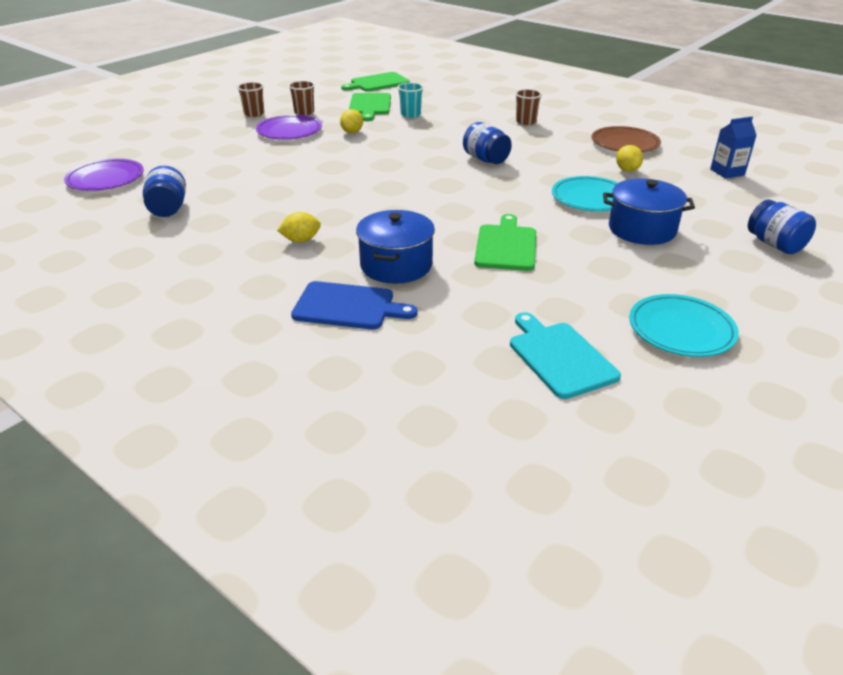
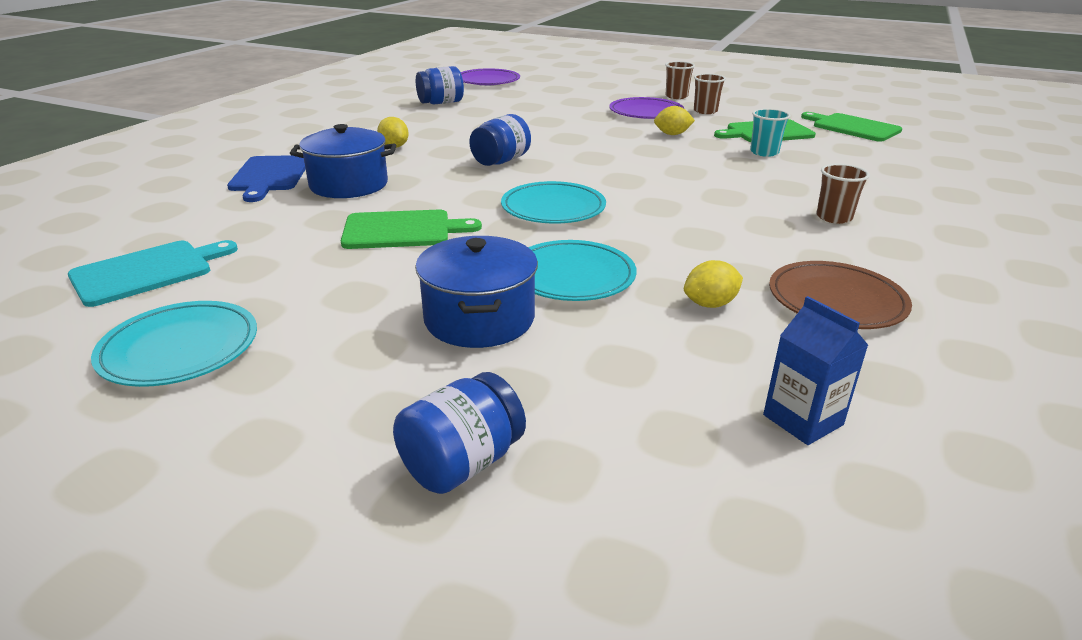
camera: 75 degrees right, 5 degrees down
(483, 190) = (553, 208): none -> turquoise plate
(486, 159) = (655, 202): blue jar -> blue jar (501, 161)

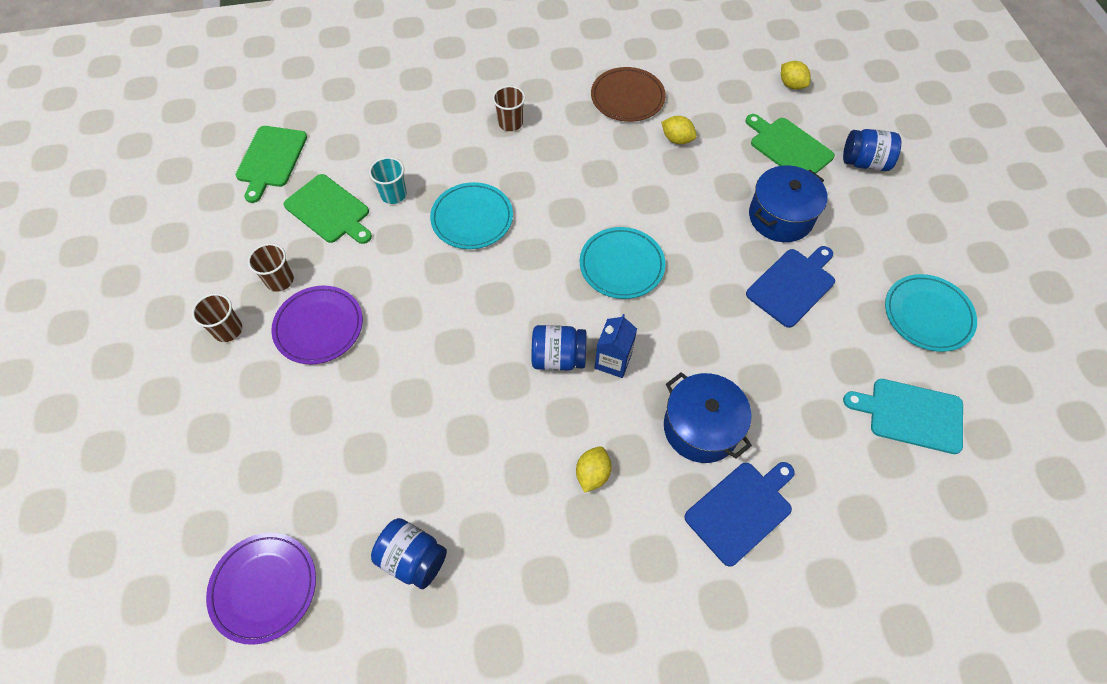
camera: 125 degrees left, 30 degrees up
(382, 280) = (792, 285): none -> blue cutting board
(402, 230) = (732, 325): green cutting board -> green cutting board (788, 147)
(572, 276) = (703, 205): turquoise plate -> turquoise plate (472, 218)
(672, 134) = (384, 273): yellow lemon -> yellow lemon (791, 85)
(803, 420) = (739, 85): blue carton -> blue carton (613, 361)

